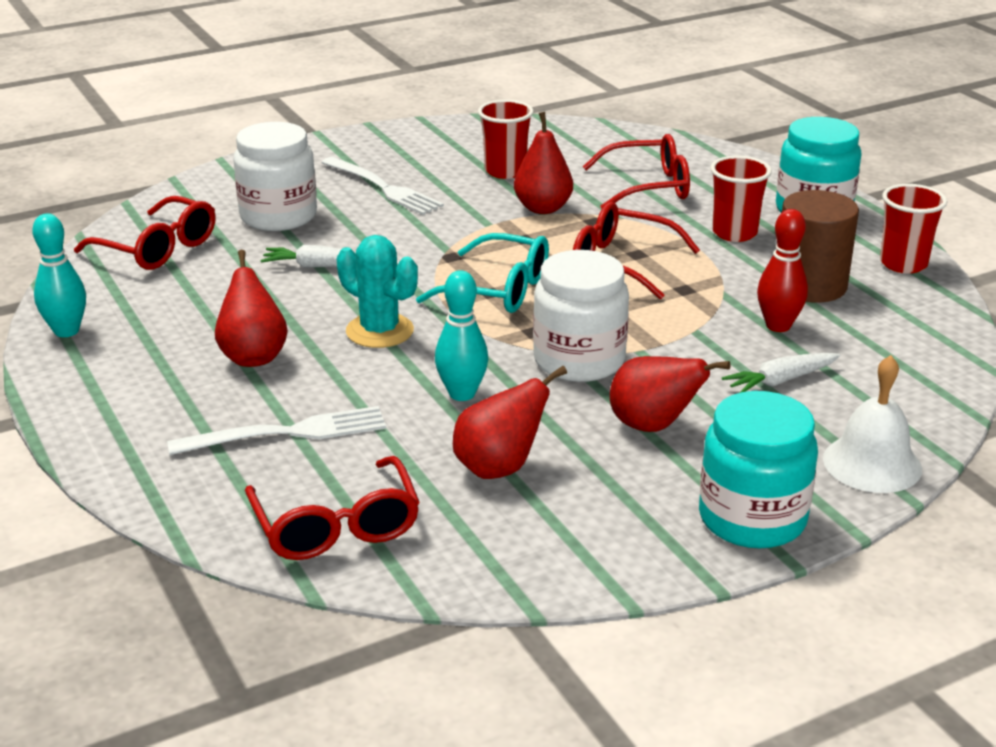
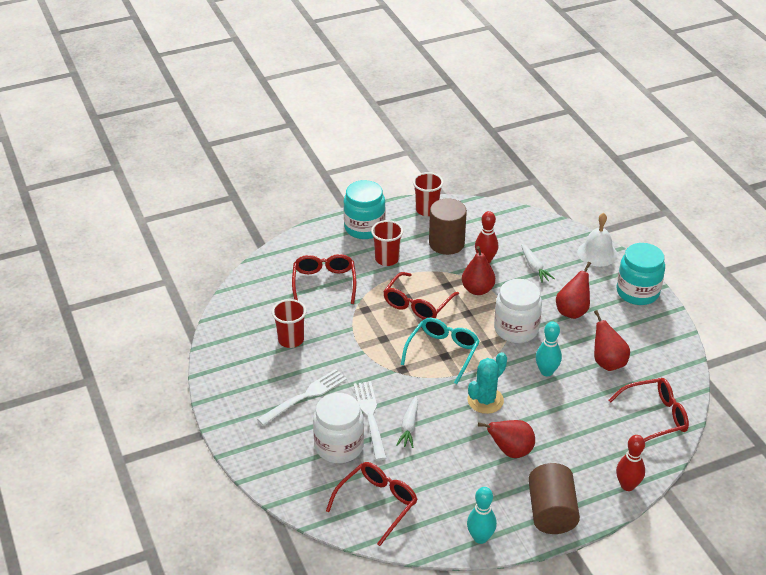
camera: 85 degrees left, 10 degrees up
(103, 396) = (551, 512): none -> brown cylinder
(148, 482) = (627, 485): none -> red bowling pin
(288, 433) = (582, 435): white fork -> white fork (370, 417)
(543, 208) = (346, 328): red pear -> red pear (477, 290)

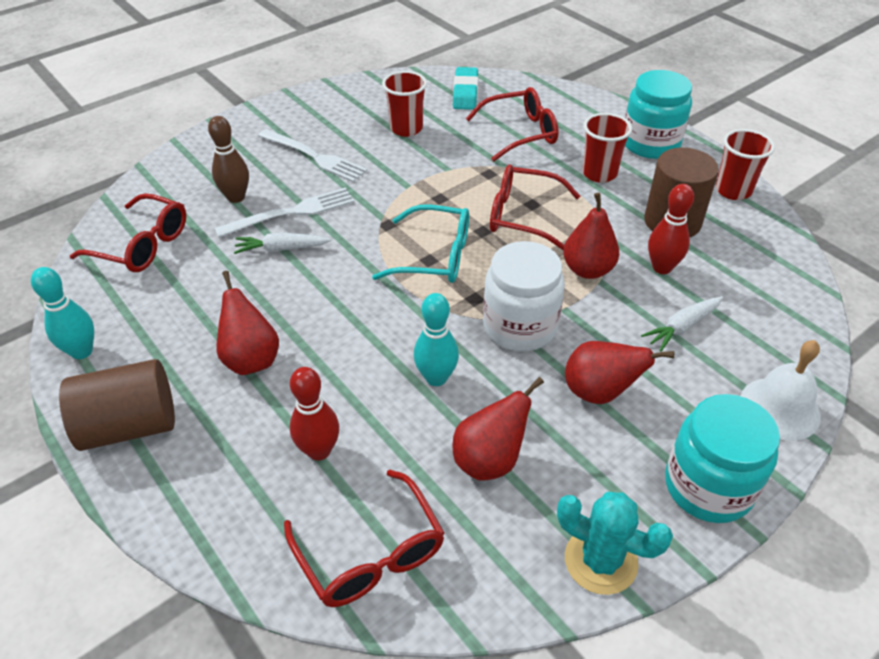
camera: 75 degrees right, 5 degrees up
(257, 299) = (465, 92): none -> turquoise eraser
(339, 446) = (236, 197): white jar -> brown bowling pin
(485, 400) = (350, 315): turquoise cactus -> turquoise cactus (600, 560)
(627, 485) = (192, 526): red bowling pin -> red bowling pin (319, 450)

